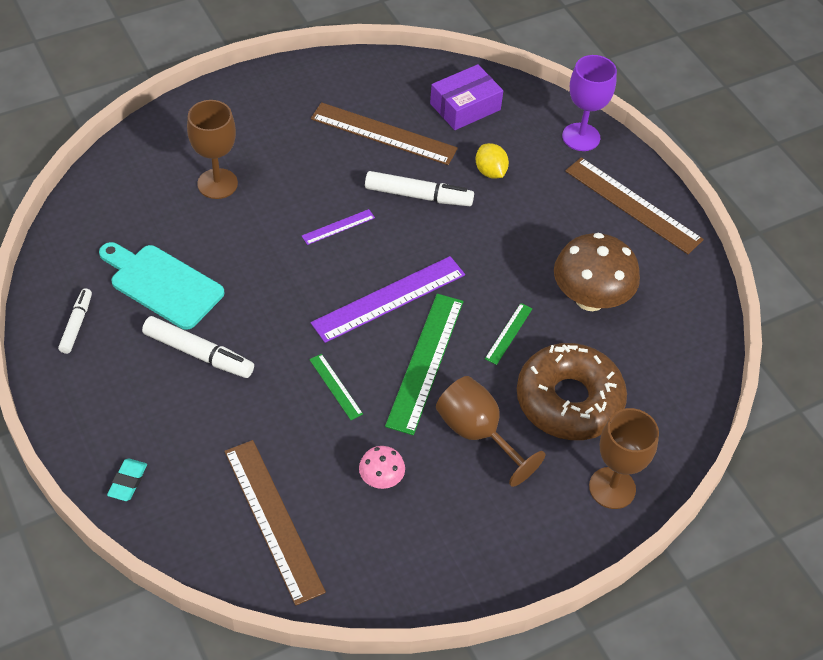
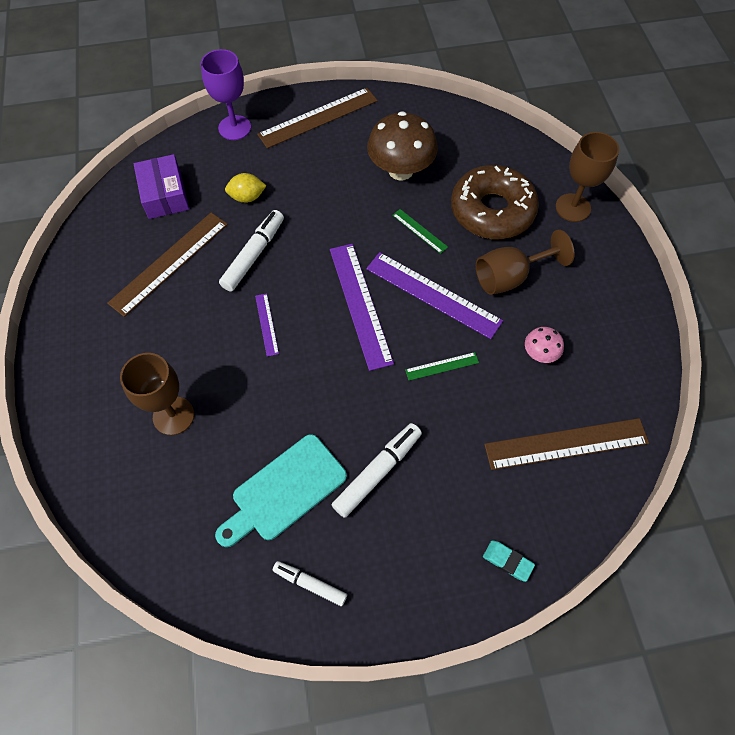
camera: 70 degrees left, 10 degrees up
(425, 362) = (433, 294): green ruler -> purple ruler

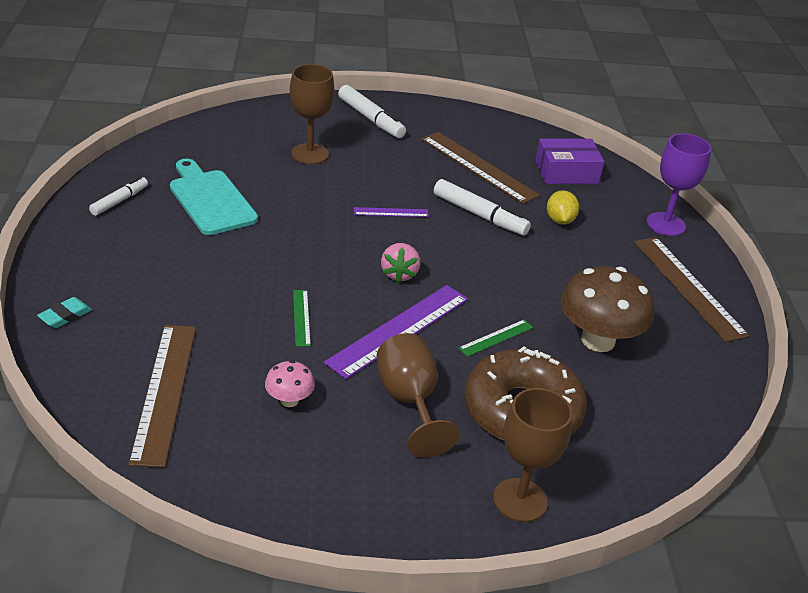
camera: 95 degrees right, 25 degrees down
(360, 304) = (399, 274): purple ruler -> pink strawberry
(377, 472) = (201, 253): white marker -> white marker (371, 119)

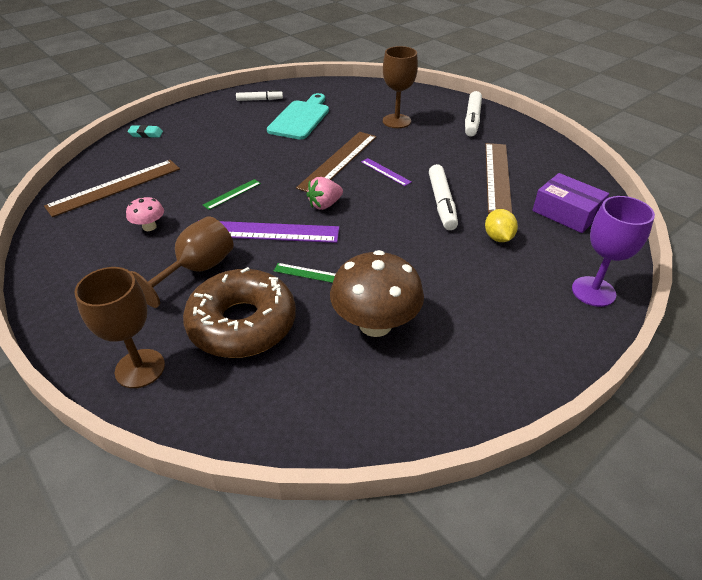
camera: 55 degrees right, 5 degrees up
(560, 220) = (498, 238): yellow lemon -> yellow lemon turned 60 degrees counterclockwise
(688, 287) = (525, 344): brown ruler -> brown ruler (338, 161)

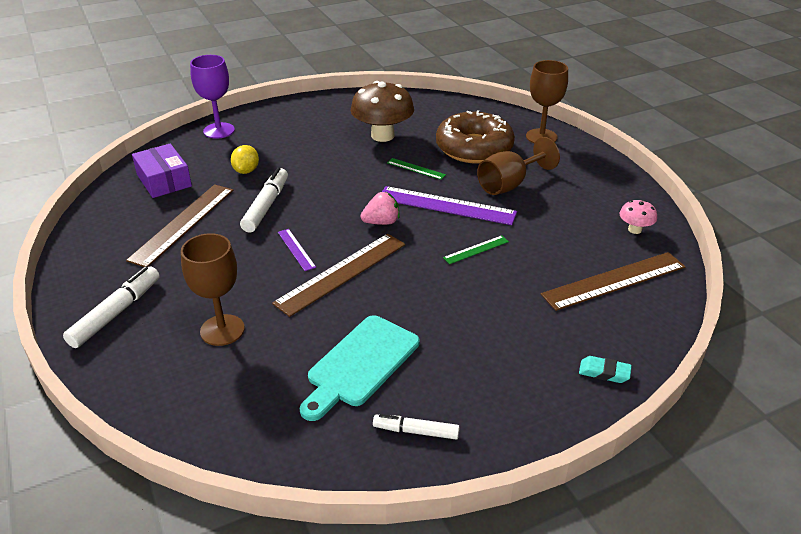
camera: 165 degrees left, 5 degrees down
(149, 227) = (560, 227): pink mushroom -> pink mushroom (634, 229)

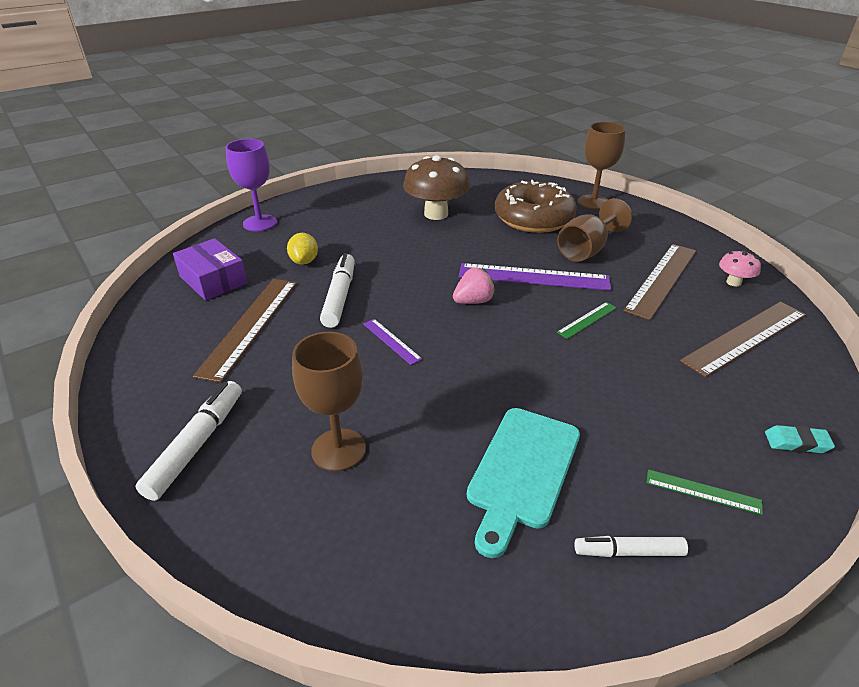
camera: 10 degrees left, 0 degrees up
(342, 273) = (454, 362): brown ruler -> brown ruler (662, 279)
(416, 169) = (485, 243): green ruler -> green ruler (703, 491)

